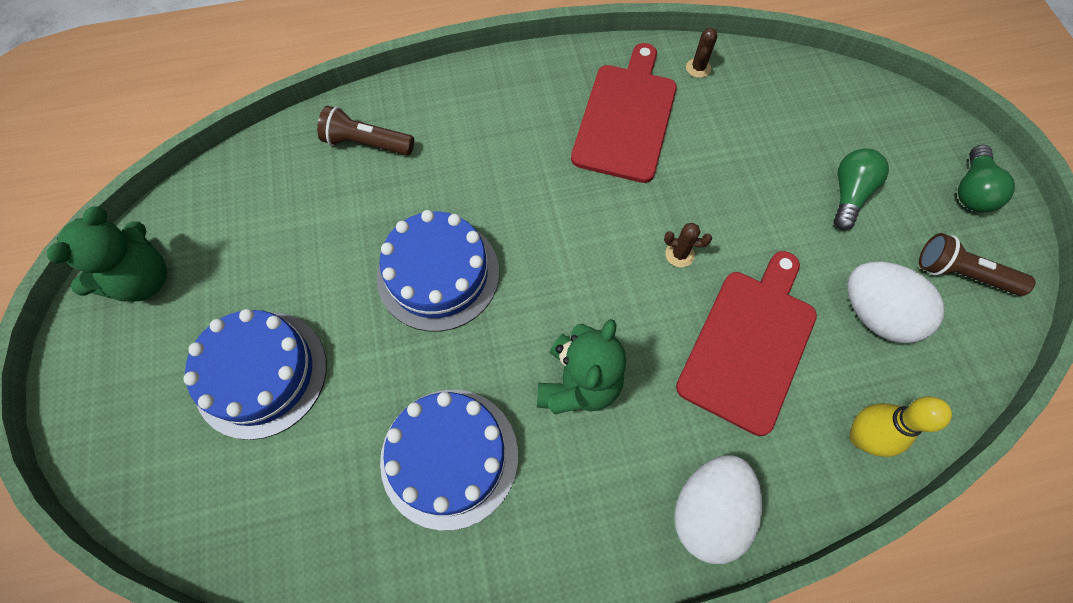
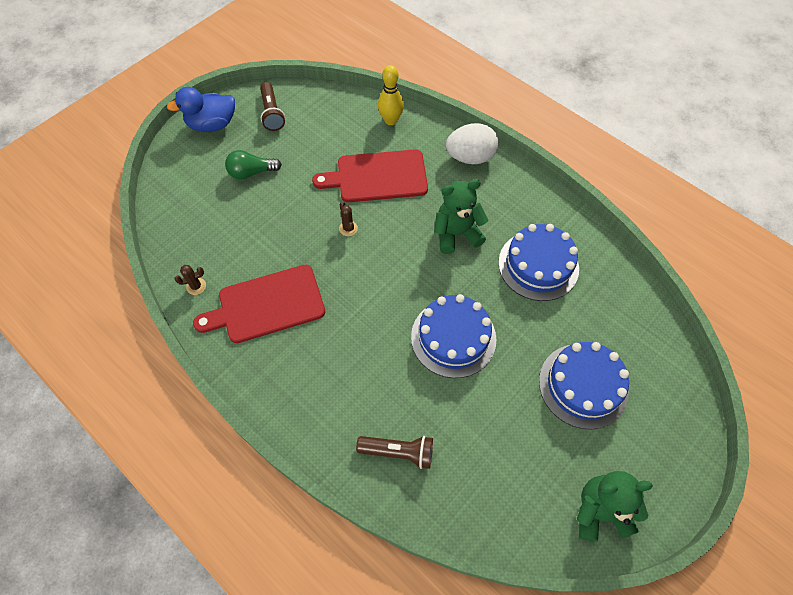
camera: 125 degrees left, 5 degrees down
(366, 143) = (398, 452): brown flashlight -> brown flashlight turned 60 degrees counterclockwise
(875, 314) = (321, 137): white egg -> none
(971, 190) = (212, 124): green light bulb -> blue duck

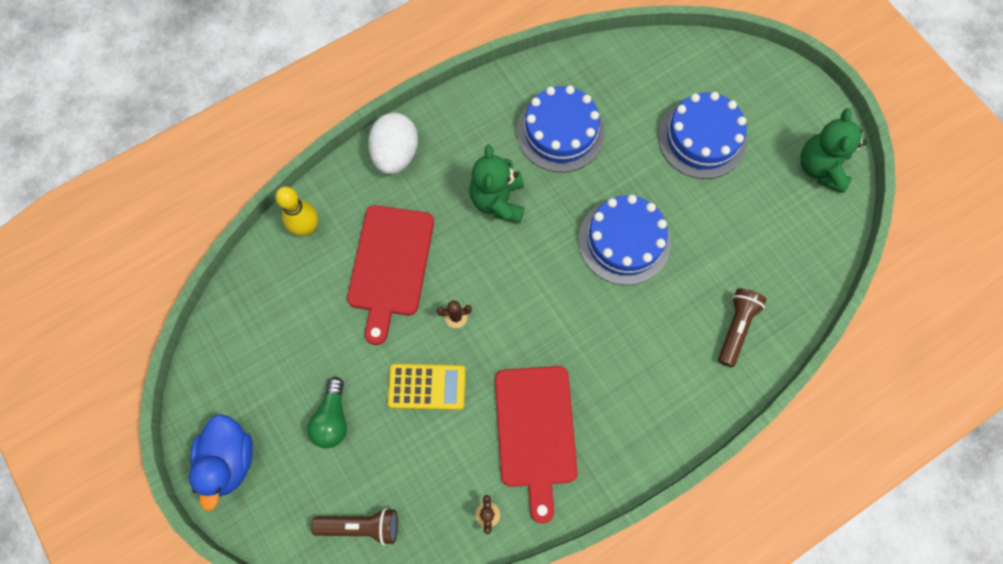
camera: 75 degrees left, 10 degrees up
(272, 113) = (239, 375): brown flashlight -> brown flashlight (361, 525)
(288, 223) = (427, 386): none -> yellow calculator

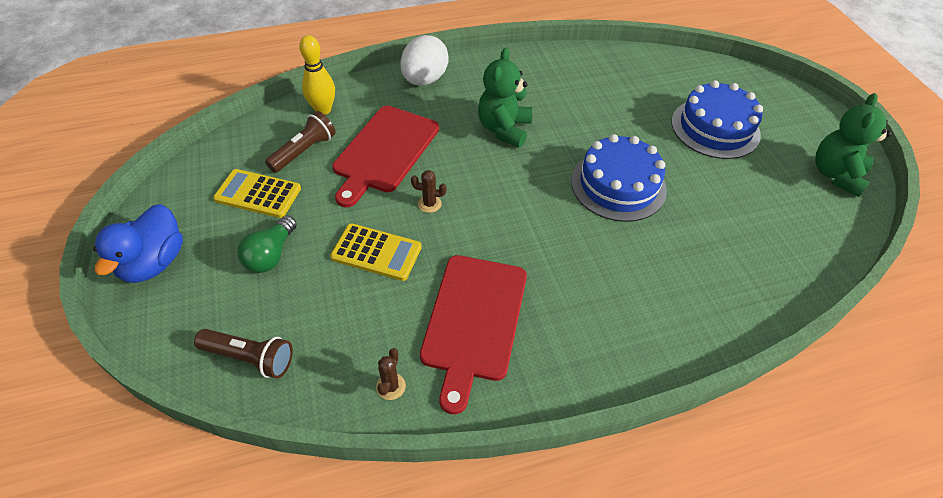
camera: 15 degrees right, 20 degrees down
(289, 354) = (258, 194): none -> yellow calculator
(560, 132) = (579, 96): blue cake -> none
(735, 328) = (722, 284): brown flashlight -> brown flashlight (304, 151)

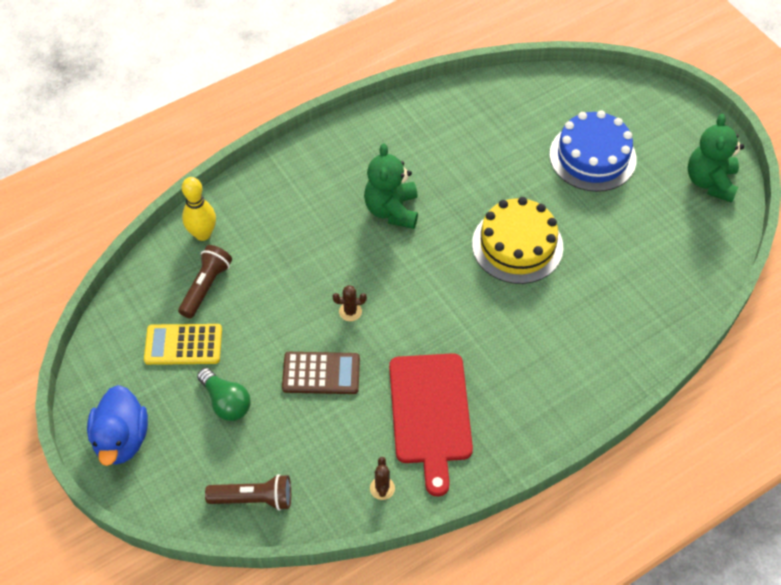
camera: 15 degrees left, 5 degrees up
(271, 254) = (226, 402): green light bulb -> green light bulb turned 45 degrees counterclockwise
(376, 252) = (321, 373): yellow calculator -> brown calculator
(384, 152) = (285, 266): red cutting board -> none
(424, 80) = (291, 170): white egg -> none
(618, 185) = (517, 245): blue cake -> yellow cake

